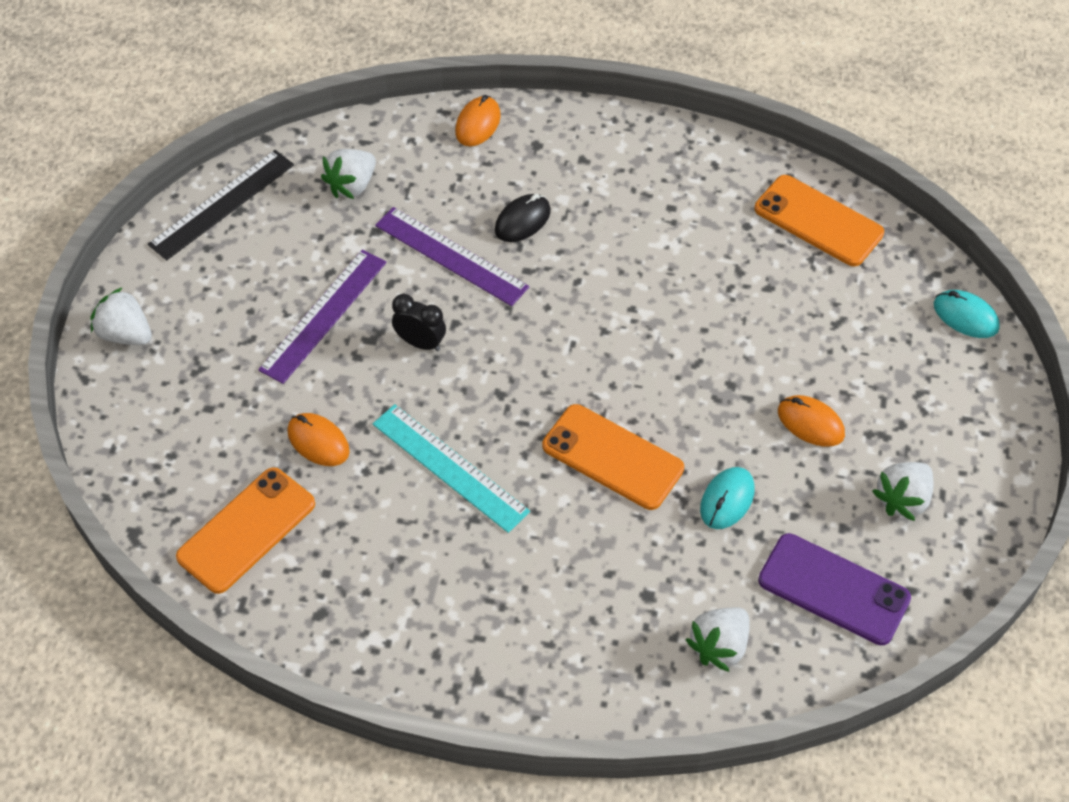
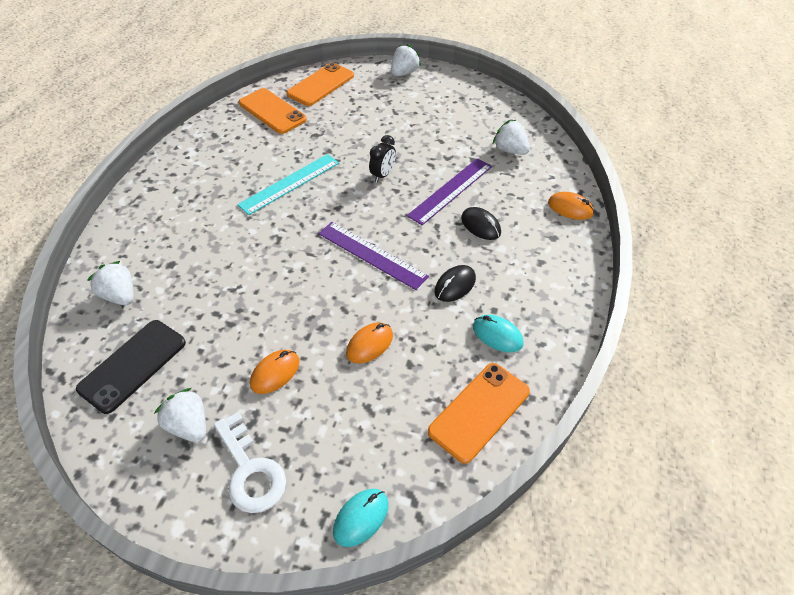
camera: 95 degrees right, 5 degrees down
(222, 204) = (493, 102): black ruler -> none
(318, 442) = (320, 135): orange mouse -> orange mouse (369, 344)
(324, 315) = (408, 138): purple ruler -> purple ruler (371, 255)
(612, 457) = (276, 256): orange phone -> orange phone (320, 85)
(637, 247) = (455, 285): none -> black mouse
(727, 500) = (225, 313): turquoise mouse -> turquoise mouse (497, 335)
(833, 589) = (133, 365): purple phone -> black phone
(942, 424) = (250, 471): none -> white key

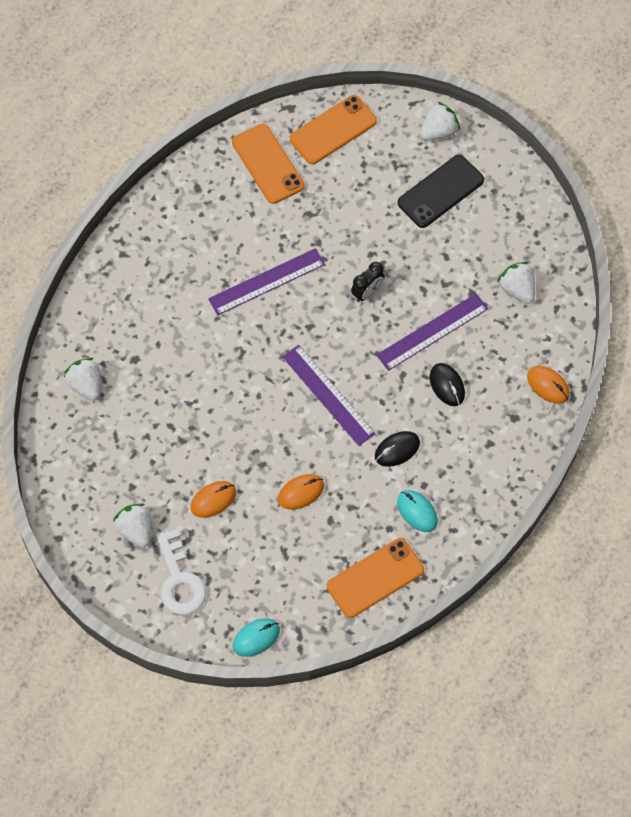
camera: 15 degrees right, 15 degrees up
(133, 365) = (94, 462): black phone -> black phone (440, 191)
(289, 183) = (266, 281): turquoise ruler -> purple ruler

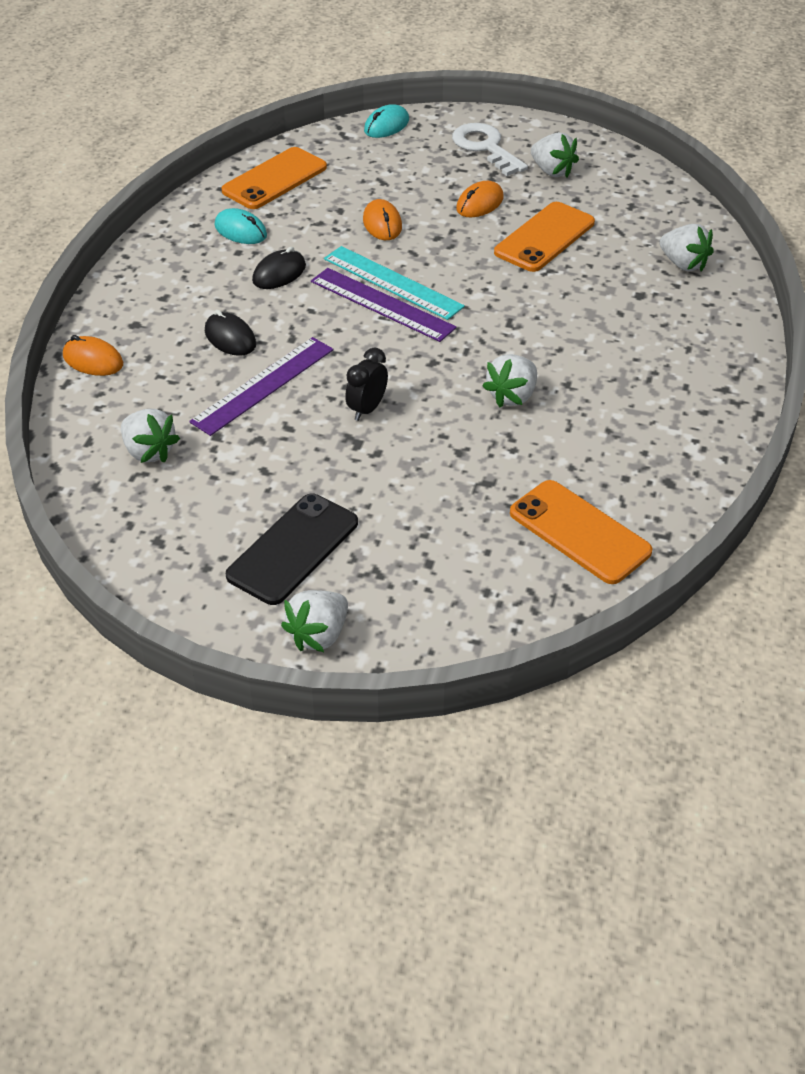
camera: 165 degrees right, 20 degrees down
(266, 281) = (512, 396): purple ruler -> white strawberry
(301, 492) = (382, 224): orange mouse -> orange mouse turned 60 degrees counterclockwise
(313, 418) = (393, 282): none -> turquoise ruler
(333, 130) = (497, 600): orange phone -> orange phone (544, 238)

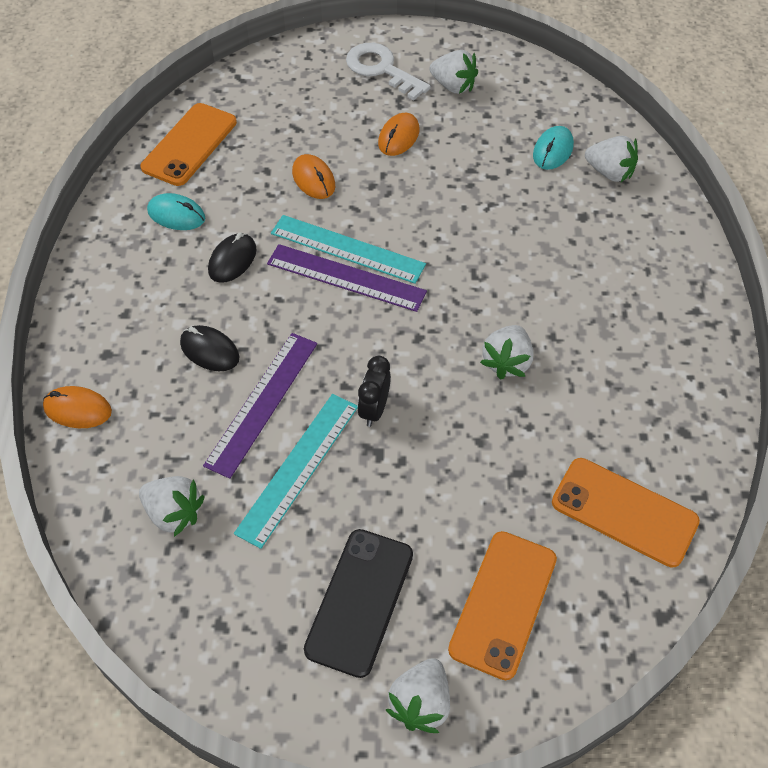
camera: 15 degrees left, 10 degrees up
(276, 439) = (298, 468): none -> turquoise ruler
(386, 126) = (278, 60): turquoise mouse -> turquoise mouse (553, 151)
(544, 238) = (473, 166): orange phone -> orange phone (503, 604)

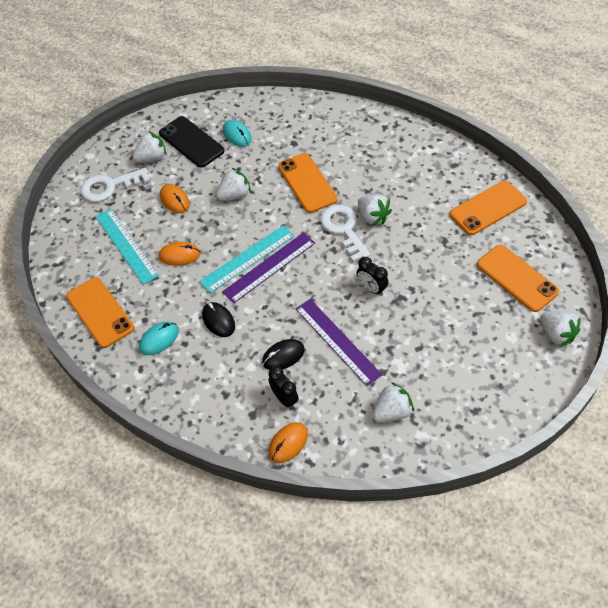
camera: 60 degrees left, 0 degrees up
(144, 378) = (284, 398): none -> black clock
(298, 468) = (392, 339): turquoise ruler -> turquoise ruler (126, 245)
(359, 601) = (489, 339): black phone -> black phone (191, 142)
(462, 335) = (343, 229): none -> white key
(519, 260) = (307, 183): none -> orange phone
(609, 172) = (270, 118): white strawberry -> white strawberry (234, 195)

